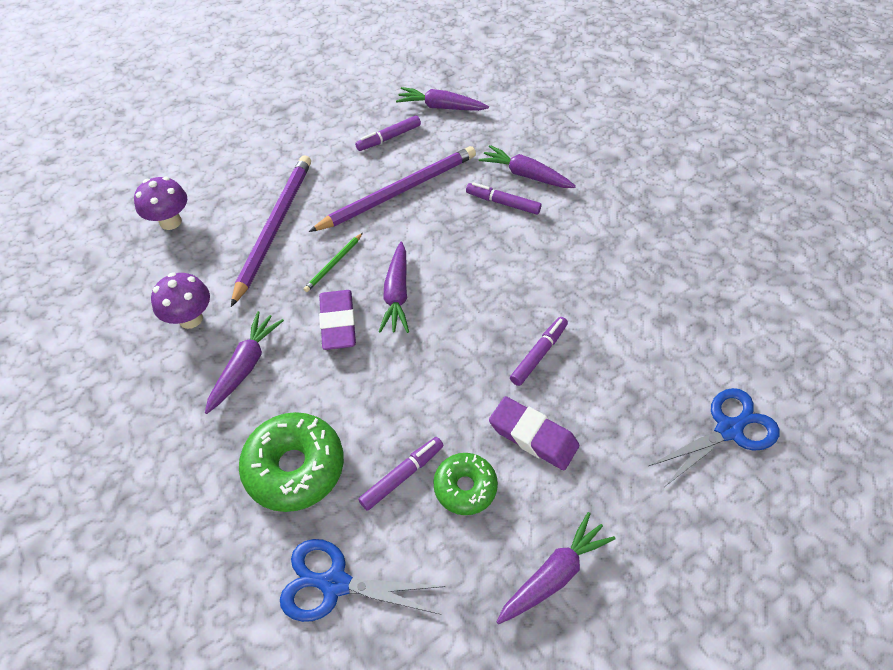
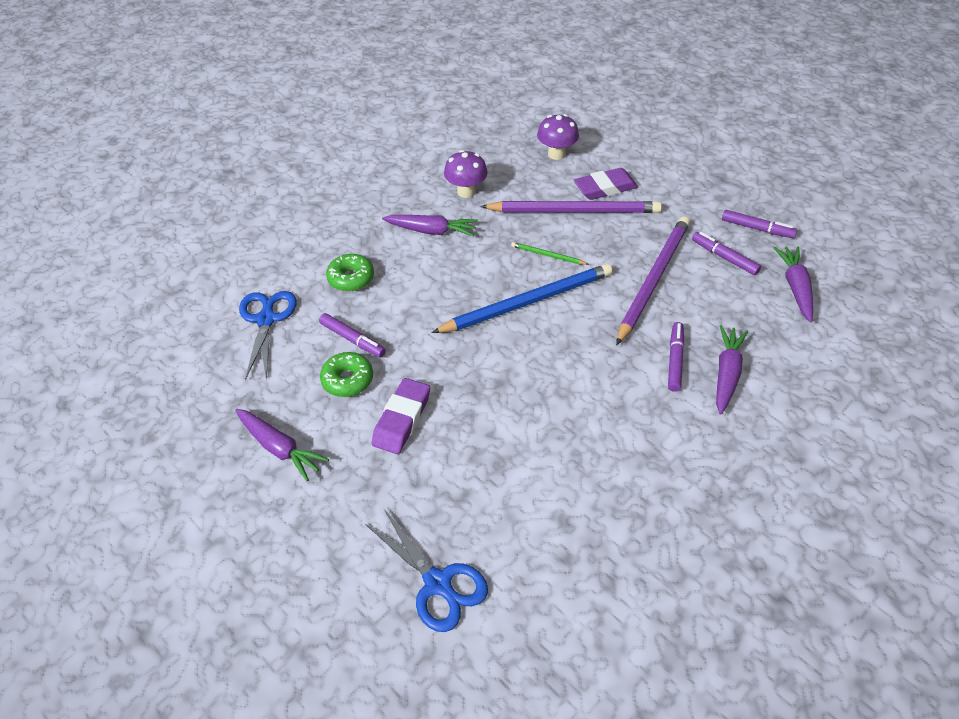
camera: 80 degrees right, 5 degrees down
(294, 467) = (351, 278): green donut -> green donut, size x0.62
(338, 323) = (486, 272): purple eraser -> purple eraser (605, 188)
(397, 294) = (528, 302): purple carrot -> blue pencil
(399, 191) = (653, 279): purple pencil -> purple pencil turned 105 degrees counterclockwise
(538, 354) = (490, 413): purple marker -> purple marker (757, 228)

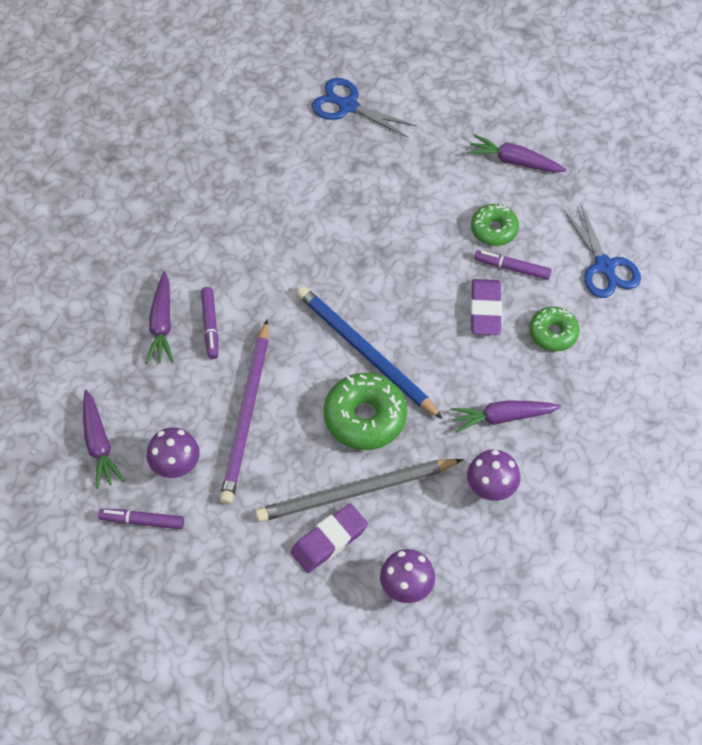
camera: 160 degrees right, 10 degrees up
(402, 419) = (429, 208): purple eraser -> purple eraser (485, 310)
(528, 302) = (365, 352): blue pencil -> blue pencil turned 90 degrees clockwise
(547, 255) = (365, 417): green pencil -> green donut
(574, 211) = (355, 492): purple pencil -> grey pencil
(724, 257) = (176, 466): purple marker -> purple mushroom

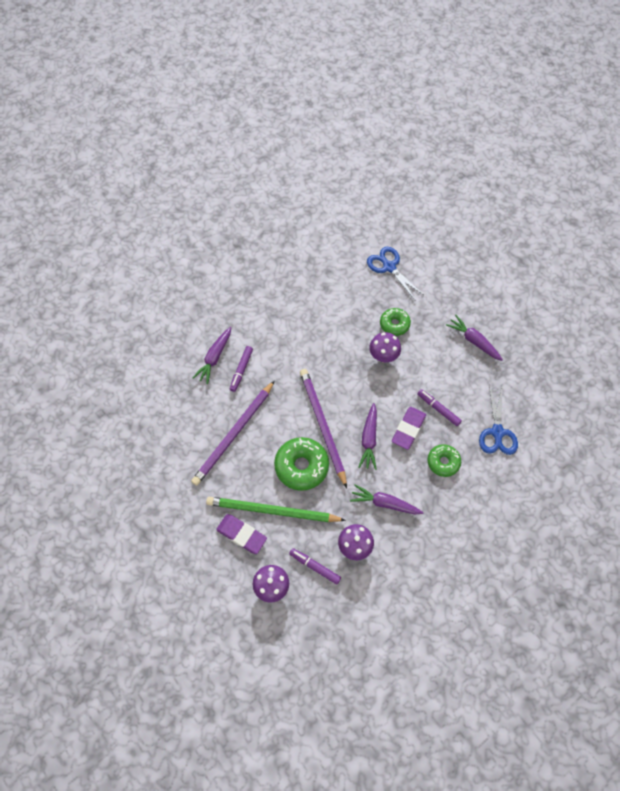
camera: 25 degrees right, 5 degrees up
(99, 444) = (143, 416): purple carrot -> purple carrot (369, 439)
(142, 521) = (143, 473): purple marker -> purple marker (315, 567)
(176, 466) = (178, 448): purple mushroom -> purple mushroom (383, 356)
(329, 541) = (241, 535): purple eraser -> purple eraser turned 45 degrees clockwise
(355, 492) = (272, 511): grey pencil -> green pencil
(365, 352) = (322, 425): blue pencil -> purple pencil
(494, 229) = (439, 380): green donut -> green donut (394, 324)

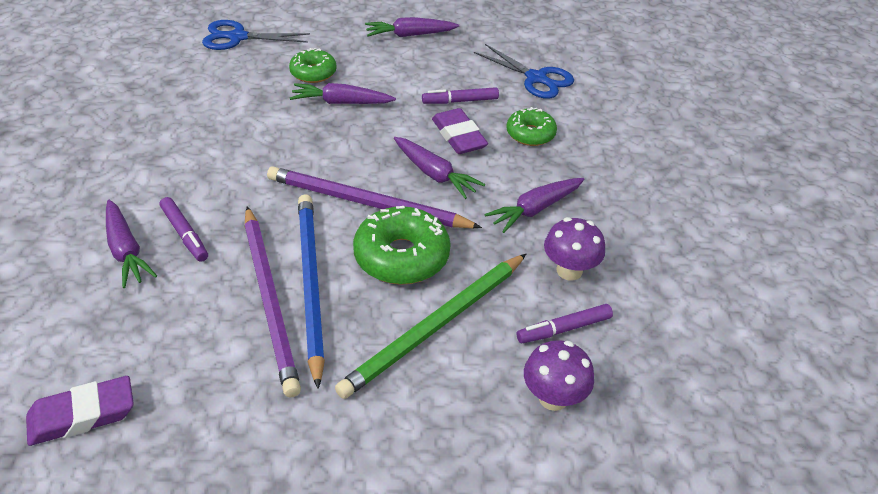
camera: 55 degrees left, 20 degrees down
(241, 535) = (437, 386): purple eraser -> purple eraser (82, 415)
(255, 442) = (310, 284): none -> blue pencil
(383, 356) = (341, 102): purple mushroom -> purple carrot

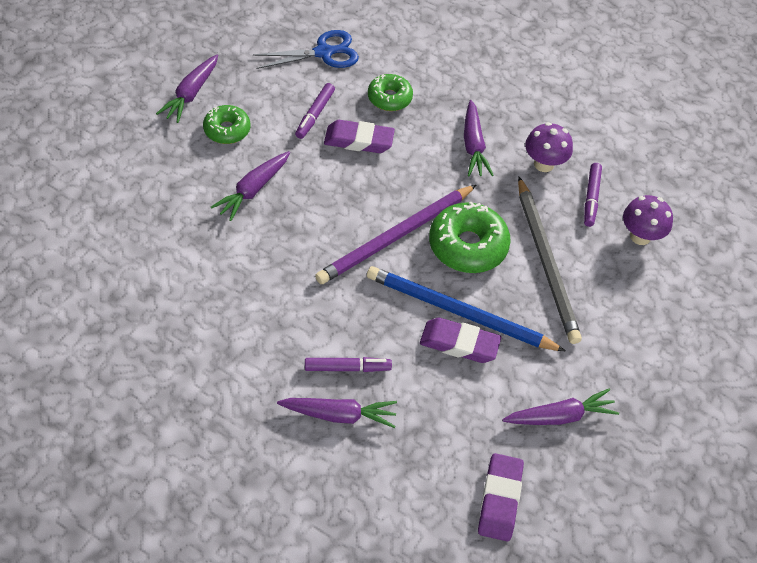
camera: 60 degrees left, 10 degrees up
(237, 37) = (81, 216): blue scissors -> none
(270, 300) = (459, 344): purple pencil -> purple eraser
(313, 73) = (191, 187): green donut -> green donut (227, 130)
(435, 174) = (393, 179): purple carrot -> purple carrot (560, 416)
(435, 326) = (546, 262): green pencil -> grey pencil

